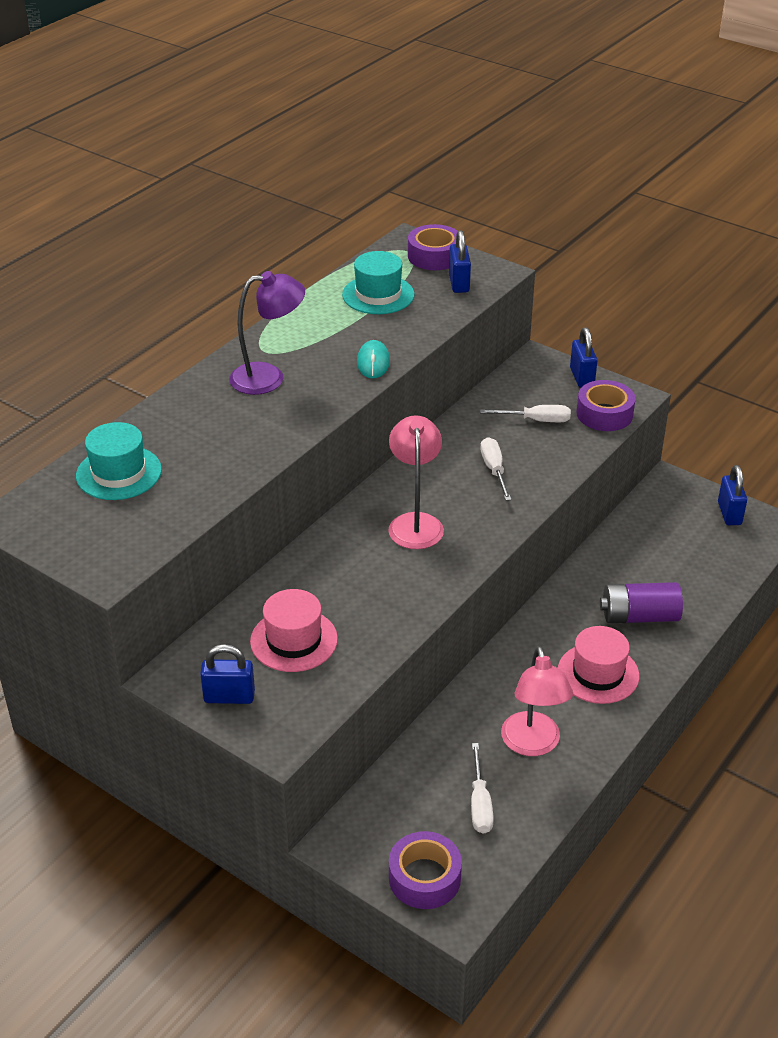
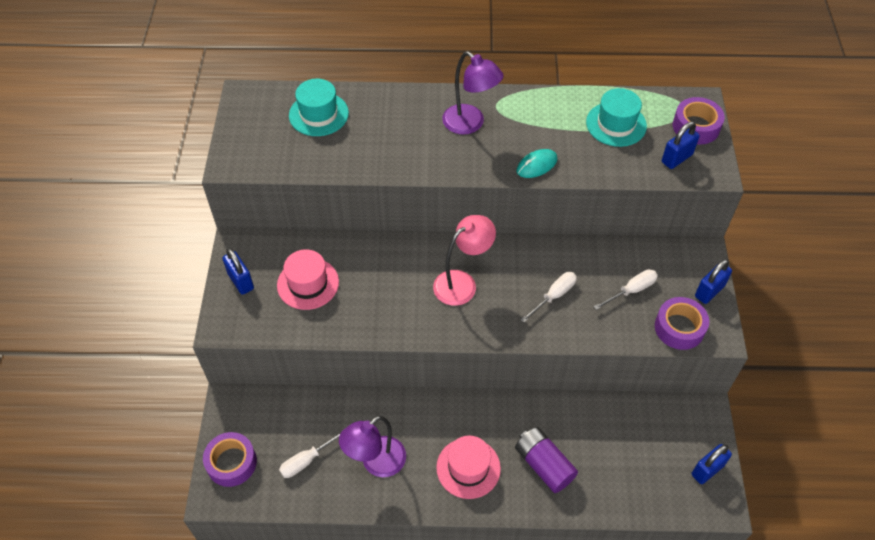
camera: 55 degrees right, 15 degrees up
(533, 744) = (376, 463): pink lamp -> purple lamp
(536, 420) = (631, 290): white screwdriver -> white screwdriver turned 90 degrees counterclockwise

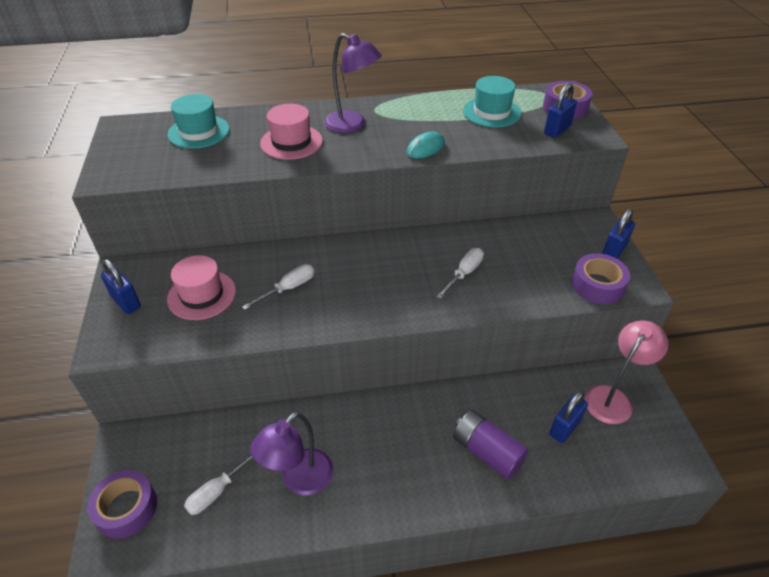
camera: 10 degrees left, 10 degrees down
(462, 283) = (367, 274): pink lamp -> pink lamp (613, 398)
(468, 468) = (405, 469): pink hat -> pink hat (291, 142)
(631, 290) = (539, 259): white screwdriver -> white screwdriver (288, 288)
(707, 470) = (658, 429): blue padlock -> blue padlock (564, 428)

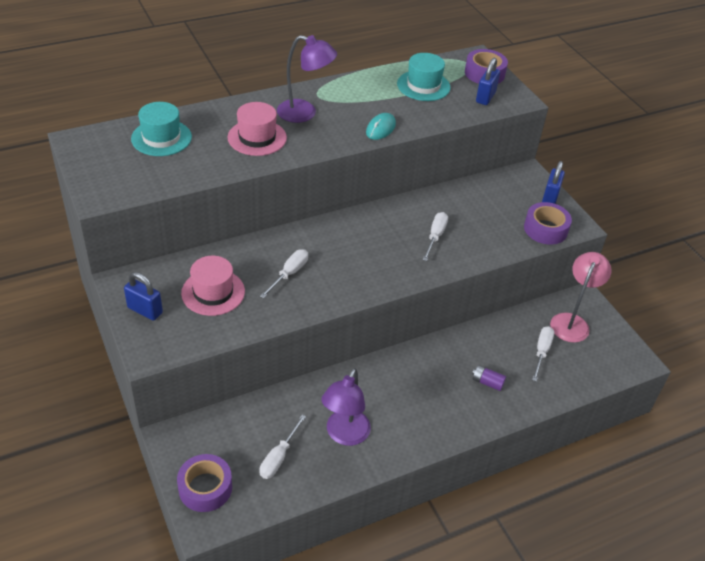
camera: 20 degrees left, 0 degrees up
(487, 452) = (487, 382): purple battery -> purple battery, size x0.54
(564, 428) = (541, 352): blue padlock -> white screwdriver

